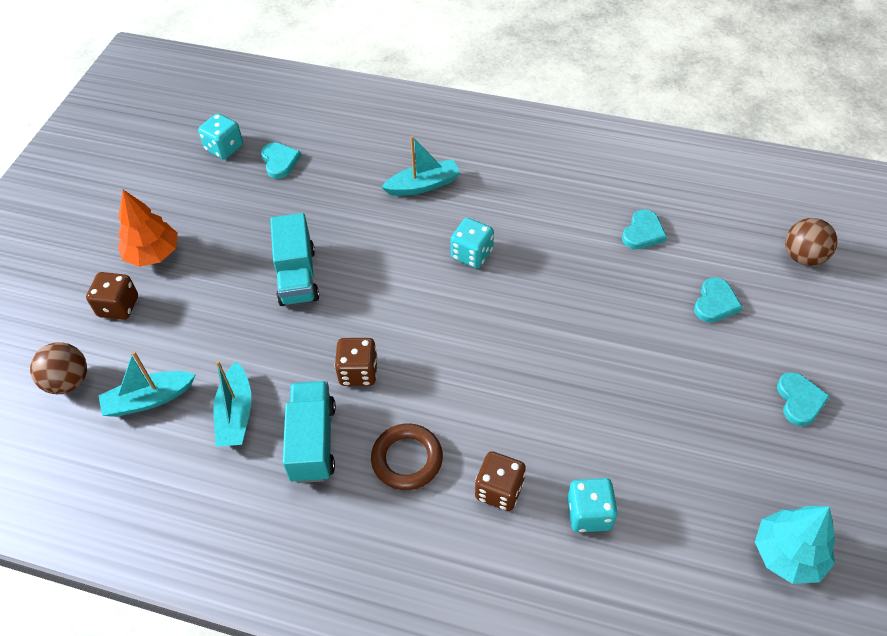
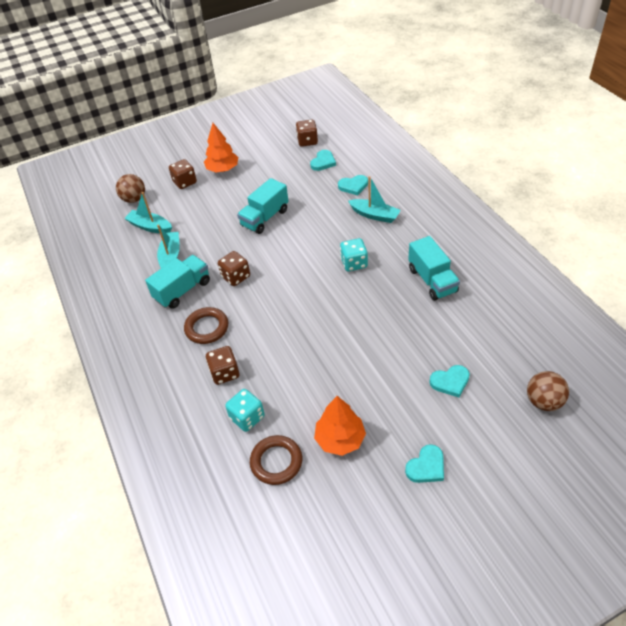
camera: 50 degrees right, 5 degrees down
(224, 148) = (307, 141): turquoise dice -> brown dice
(236, 414) = (170, 256): turquoise boat -> turquoise boat turned 135 degrees clockwise
(571, 215) = (432, 280): none -> turquoise truck
(643, 232) = (460, 317): turquoise heart -> turquoise heart (353, 186)
(678, 528) = (276, 462): none -> brown ring
(701, 447) = (340, 439): none -> orange tree
(788, 554) = (311, 524): turquoise tree -> none

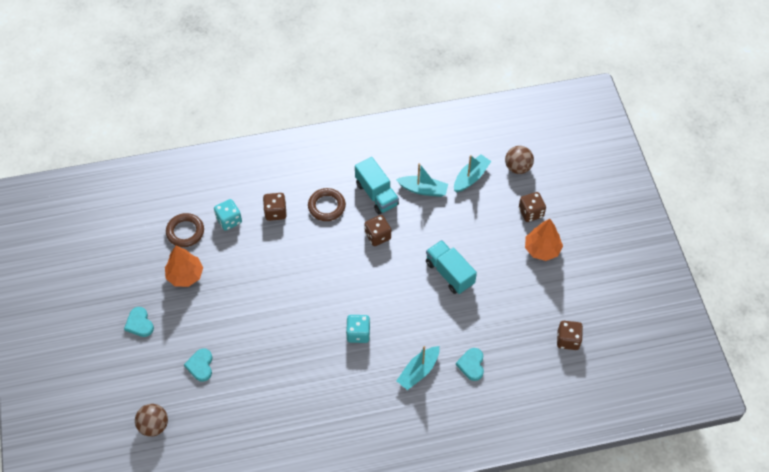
camera: 100 degrees right, 10 degrees up
(323, 162) = (523, 346): turquoise heart -> none
(432, 280) = (311, 392): turquoise truck -> none

